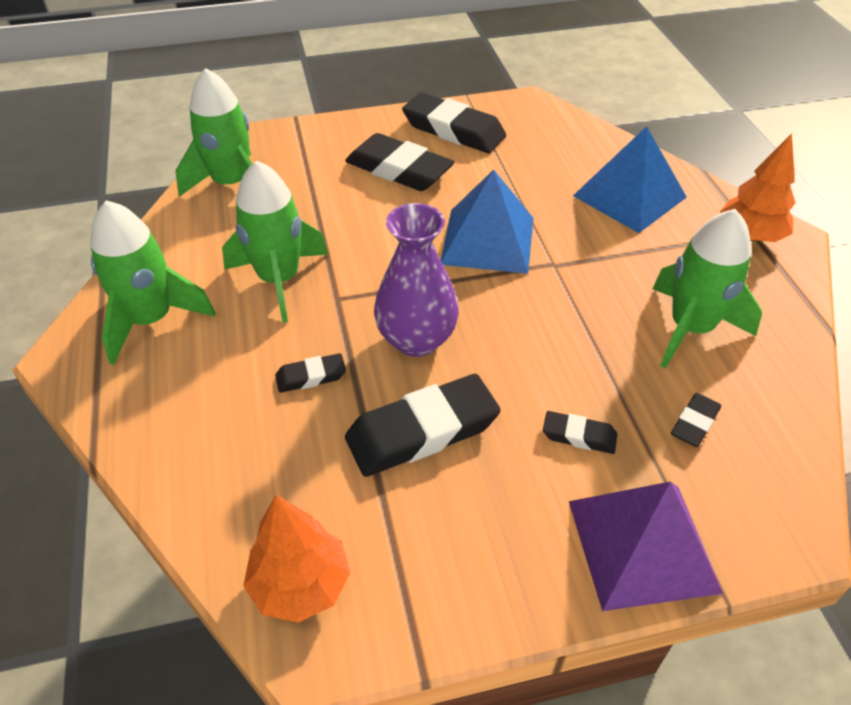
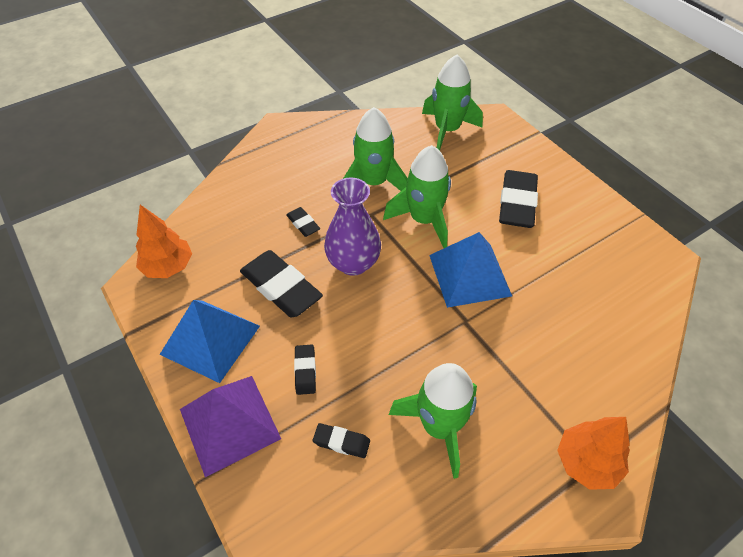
camera: 70 degrees right, 5 degrees up
(151, 320) = (317, 144): green rocket -> green rocket (424, 220)
(453, 130) = (588, 219): black eraser -> none
(629, 196) = (582, 356): blue pyramid -> blue pyramid (210, 339)

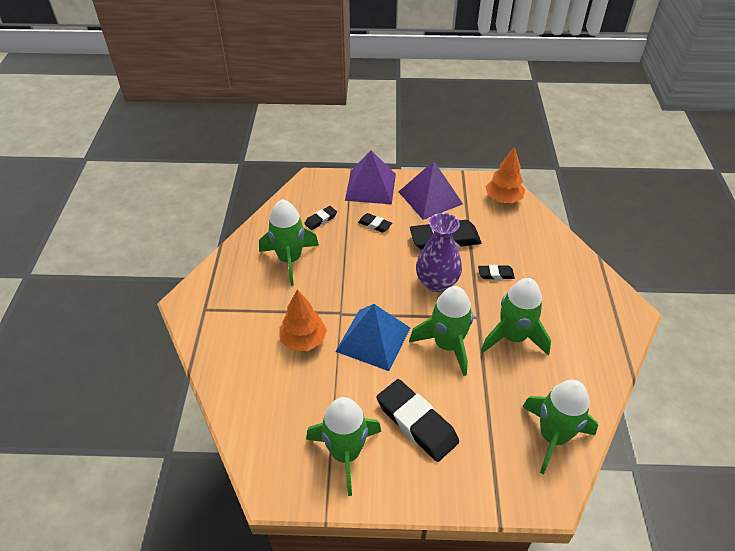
camera: 125 degrees right, 5 degrees down
(210, 339) = (430, 197): blue pyramid -> purple pyramid
(587, 462) = (208, 307): orange tree -> orange tree (303, 340)
(589, 231) = (345, 453): none -> green rocket

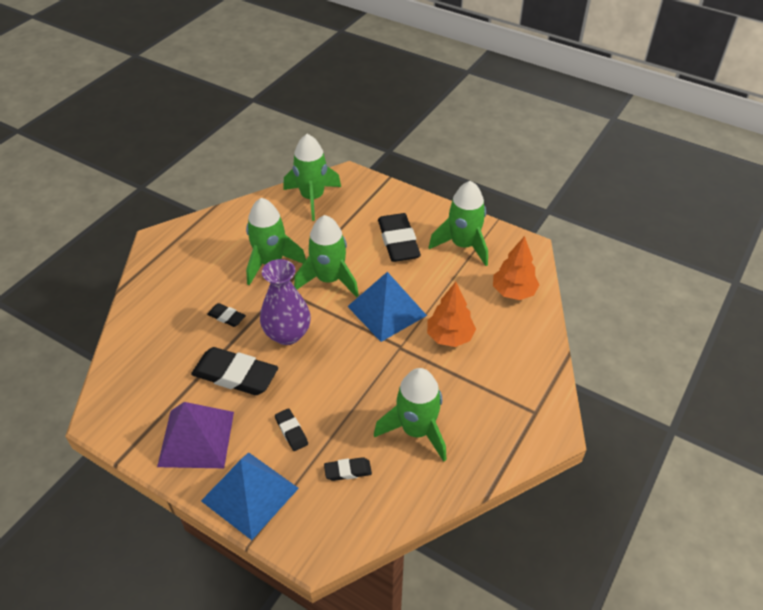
camera: 150 degrees left, 0 degrees up
(370, 187) = (250, 494): purple pyramid -> blue pyramid
(503, 199) = (122, 394): orange tree -> orange tree (513, 292)

